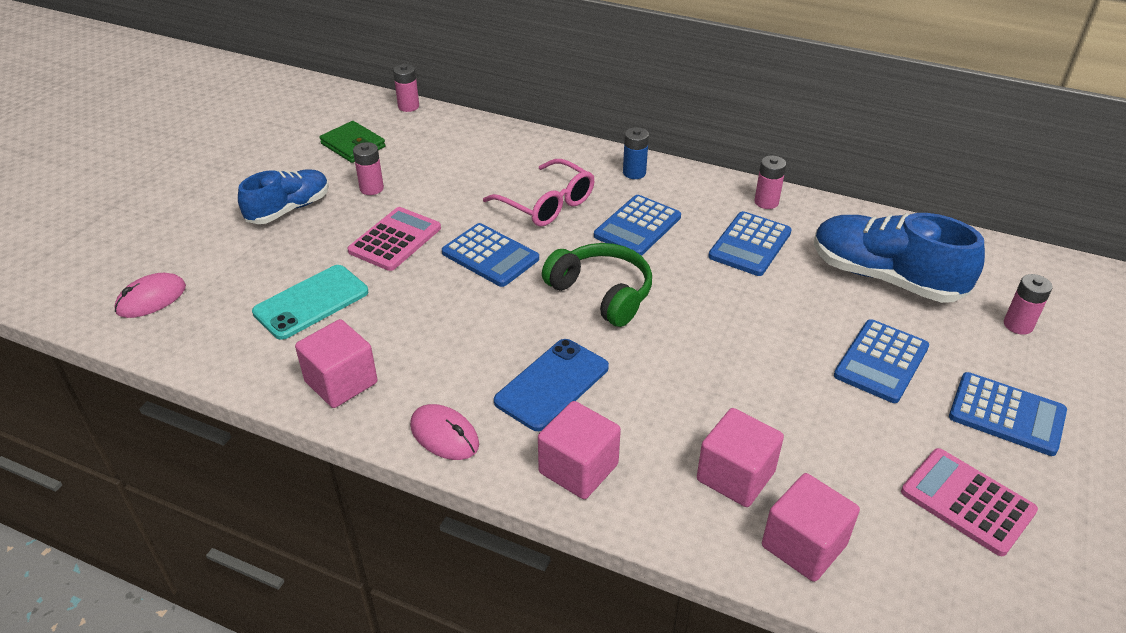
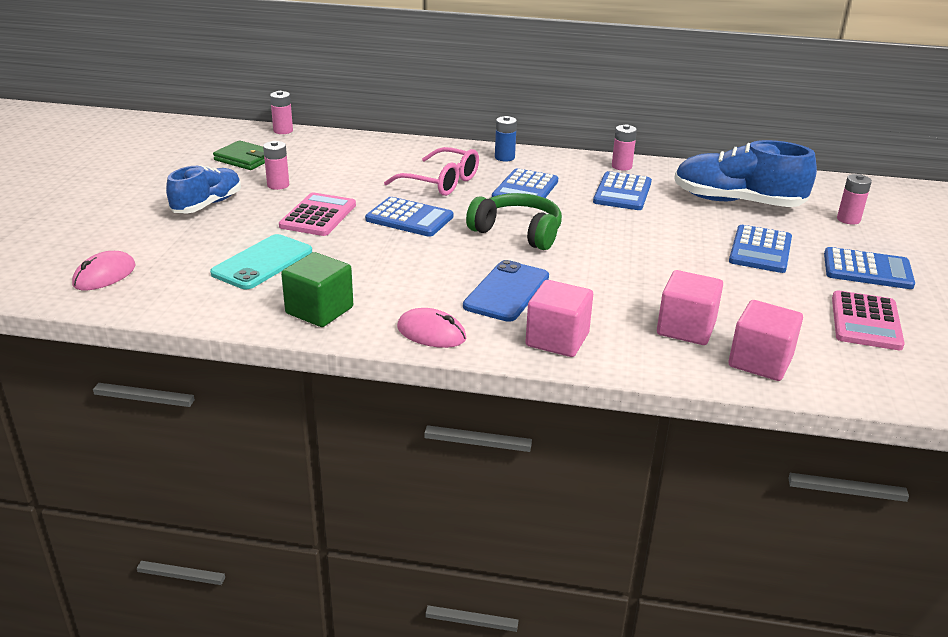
camera: 15 degrees left, 10 degrees down
(341, 382) = (319, 310): pink cube -> green cube
(967, 502) = (866, 321): pink calculator -> pink calculator turned 105 degrees counterclockwise

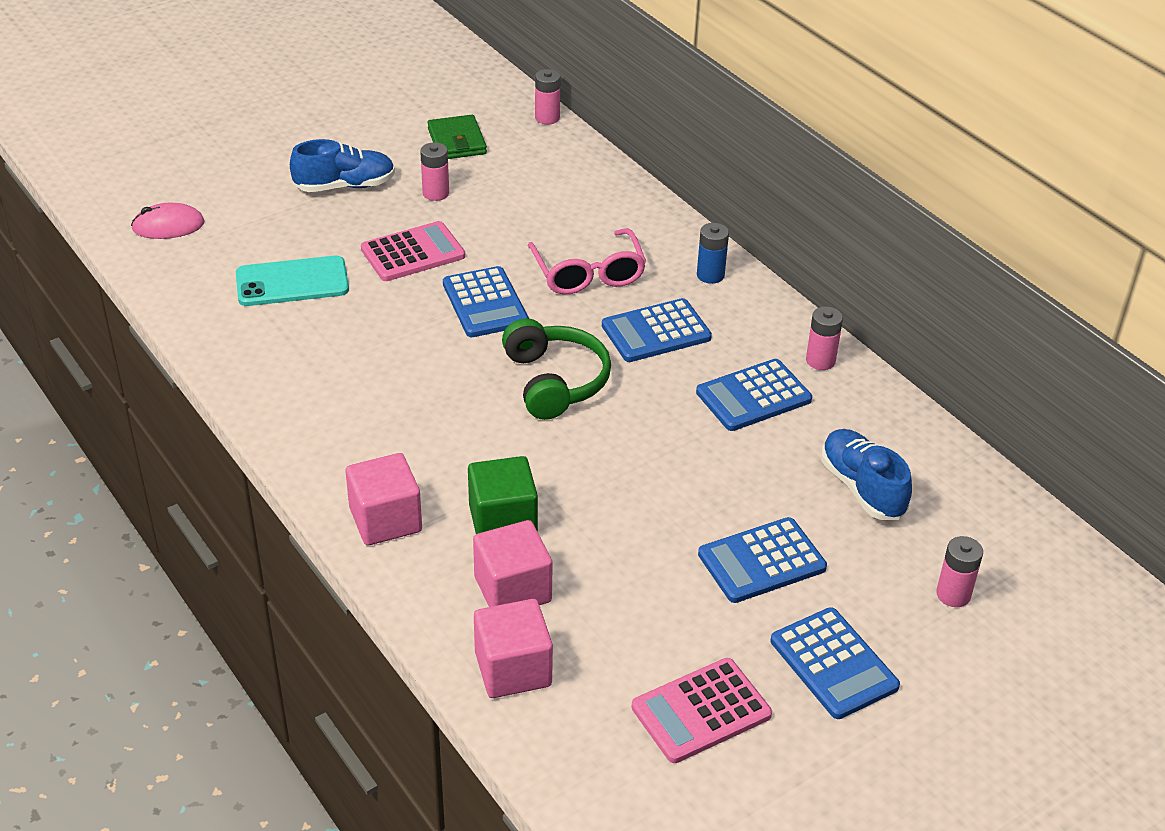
camera: 45 degrees right, 10 degrees up
(319, 310) = (258, 362): green cube -> green cube (503, 521)
(431, 333) = (302, 443): pink mouse -> none
(506, 291) = (430, 442): blue phone -> none
(737, 202) = (862, 488): blue shoe -> blue shoe, size x0.65

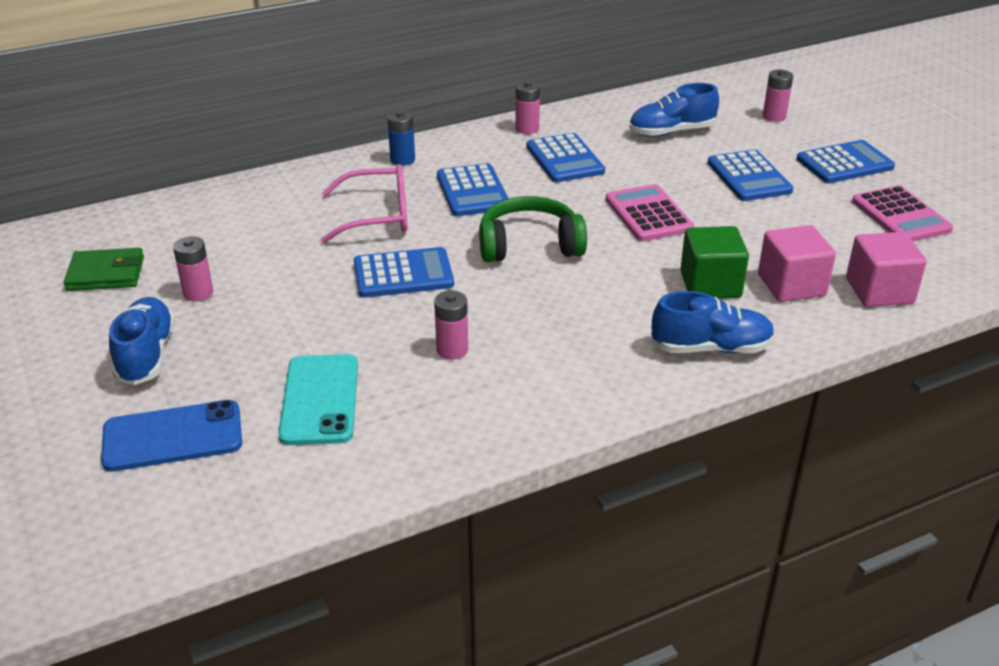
camera: 80 degrees left, 5 degrees down
(168, 226) = (151, 508): pink mouse -> none
(245, 219) = (172, 436): none -> blue phone
(385, 520) = (711, 348): pink cube -> blue shoe
(413, 253) = (300, 313): pink calculator -> pink calculator (648, 214)
(547, 118) = (100, 216): pink battery -> pink battery (452, 350)

